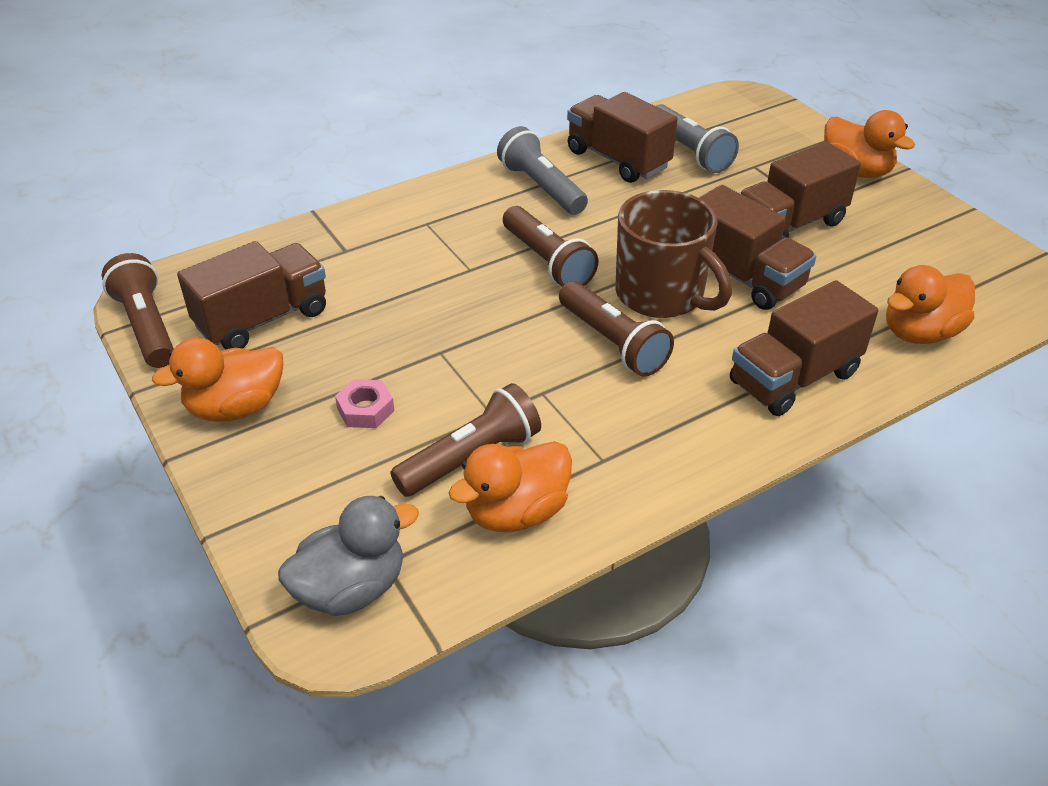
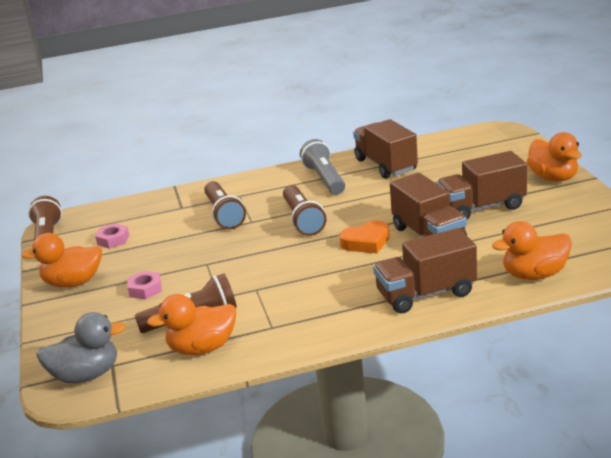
camera: 20 degrees right, 15 degrees down
(262, 319) = (113, 240): brown truck -> pink nut
(613, 343) = (317, 266): brown flashlight -> brown flashlight (224, 215)
(661, 295) = (366, 242): brown mug -> orange heart
(690, 152) = (439, 162): grey flashlight -> none

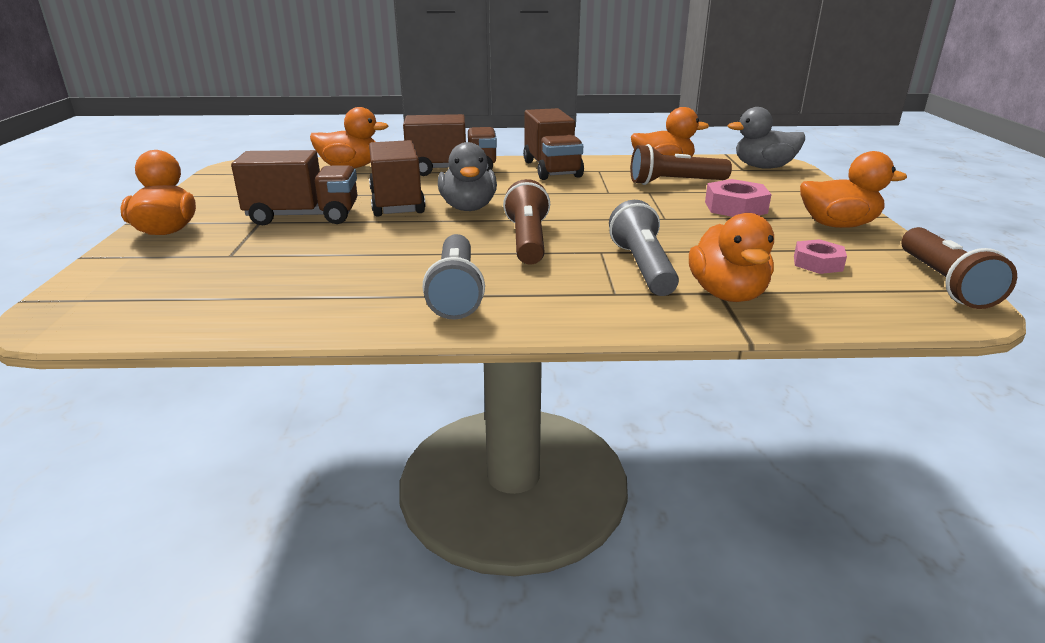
camera: 170 degrees left, 0 degrees up
(145, 289) = (735, 207): pink nut -> pink nut, size x1.50
(177, 207) = (727, 294): none -> orange duck
(224, 215) = (642, 267): brown flashlight -> grey flashlight
(366, 242) = (468, 208): orange heart -> grey duck
(385, 165) = (336, 295): brown truck -> brown truck (552, 169)

